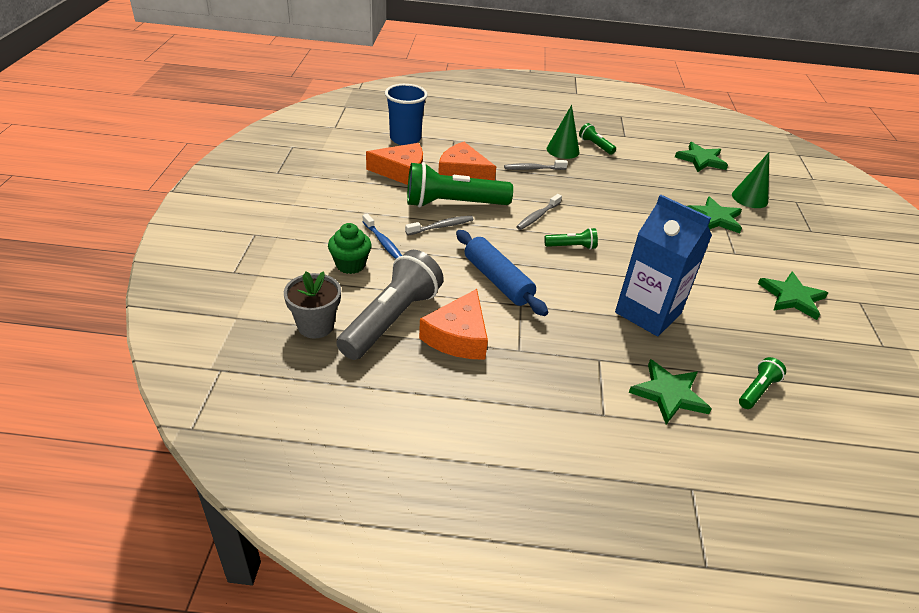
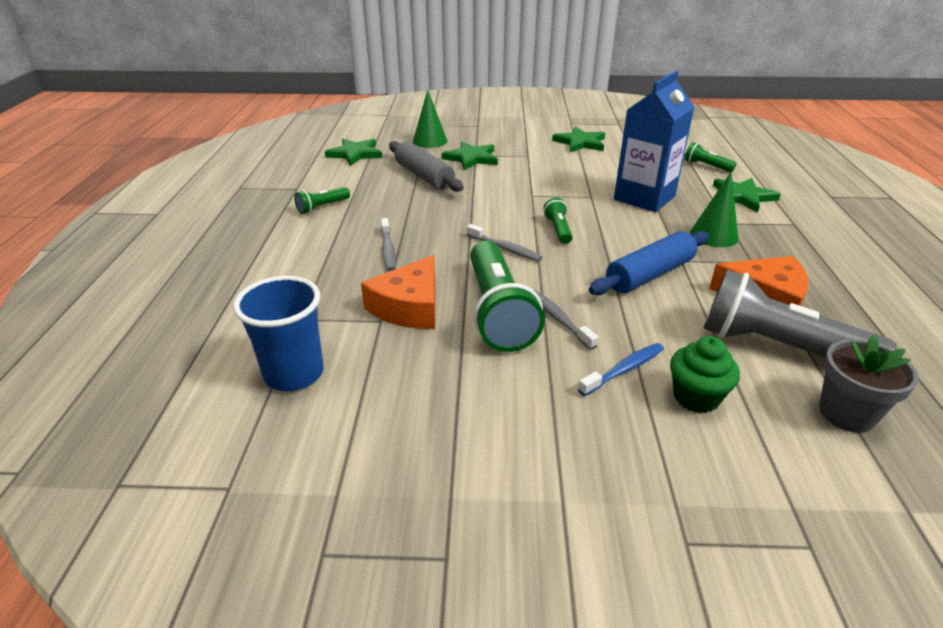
camera: 90 degrees left, 5 degrees down
(402, 172) = (415, 368): orange cheese -> none
(562, 150) = (335, 228): green cone -> green cone (714, 235)
(663, 190) = (424, 176): none -> grey rolling pin

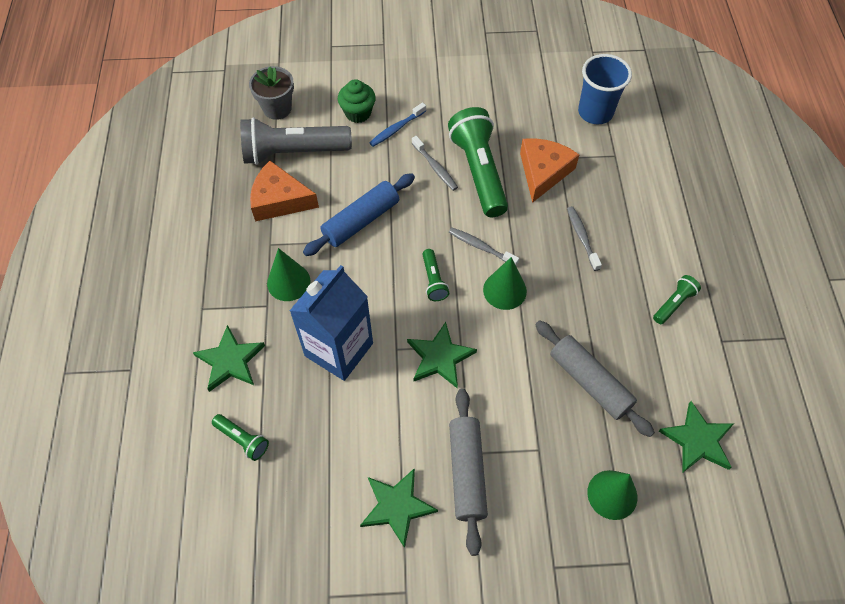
camera: 175 degrees right, 25 degrees up
(471, 158) = (542, 439): green star -> green star (439, 357)
(485, 221) = (504, 290): none -> green cone
(530, 150) = (467, 472): none -> grey rolling pin
(778, 347) = (293, 153): grey flashlight -> grey flashlight turned 150 degrees clockwise

